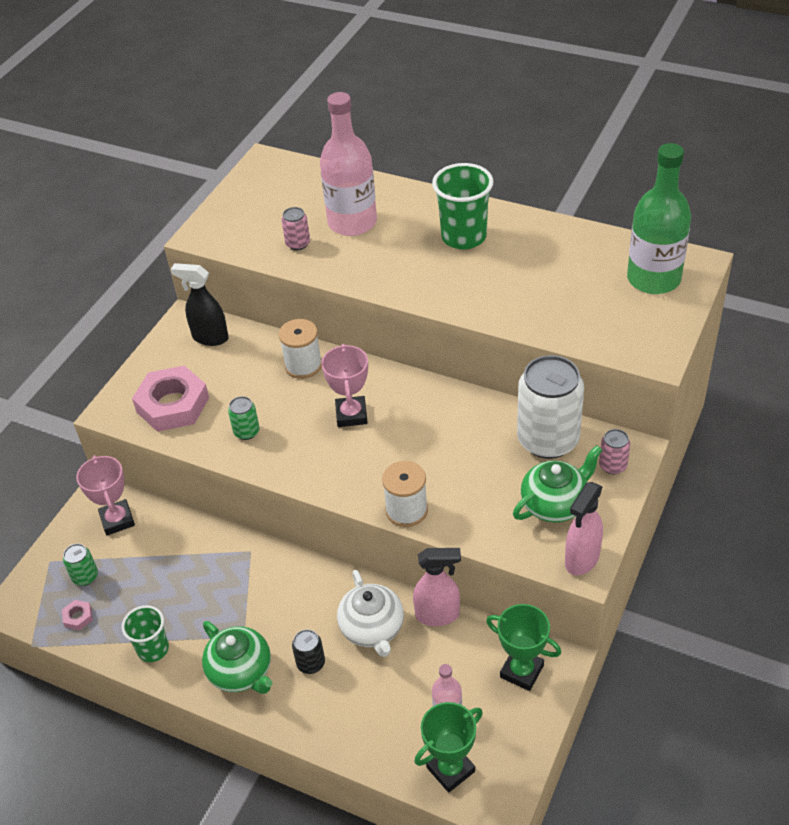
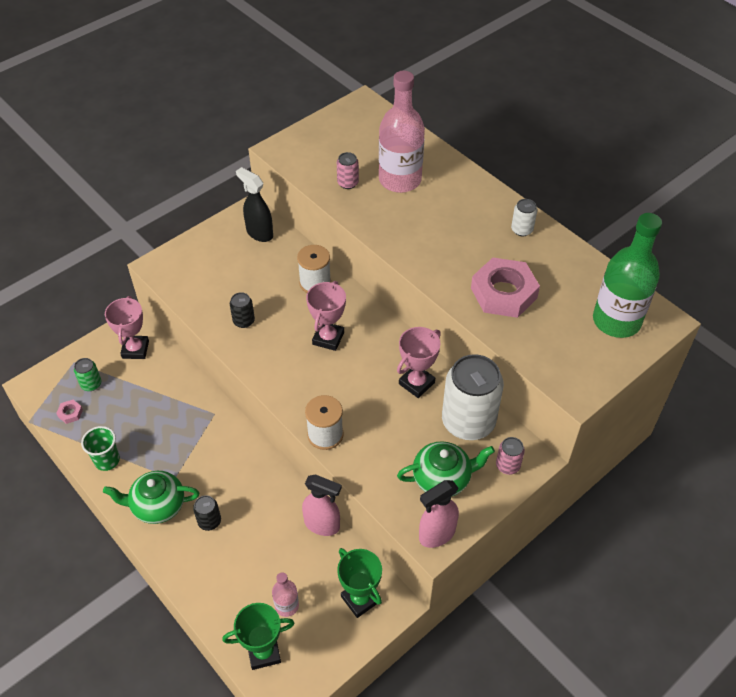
camera: 20 degrees right, 5 degrees up
(173, 405) = (203, 278): pink nut -> pink nut (503, 293)
(241, 672) = (157, 505): green teapot -> green teapot turned 105 degrees clockwise
(246, 432) = (243, 321): green can -> black can
(372, 629) = (268, 514): white teapot -> none
(464, 237) = (480, 225): green cup -> none
(472, 423) = (416, 383): none -> pink trophy
(508, 227) = (522, 230): none -> white can

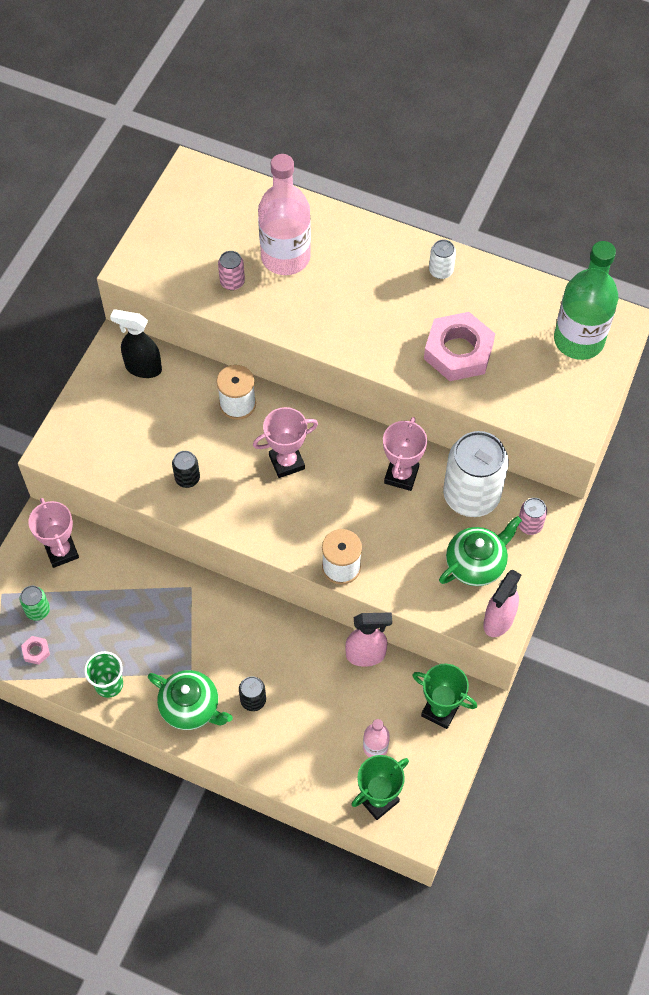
camera: 25 degrees left, 10 degrees up
(157, 505) = (191, 707): green teapot -> green teapot turned 120 degrees counterclockwise
(328, 338) = (286, 462): pink trophy -> pink trophy turned 75 degrees clockwise

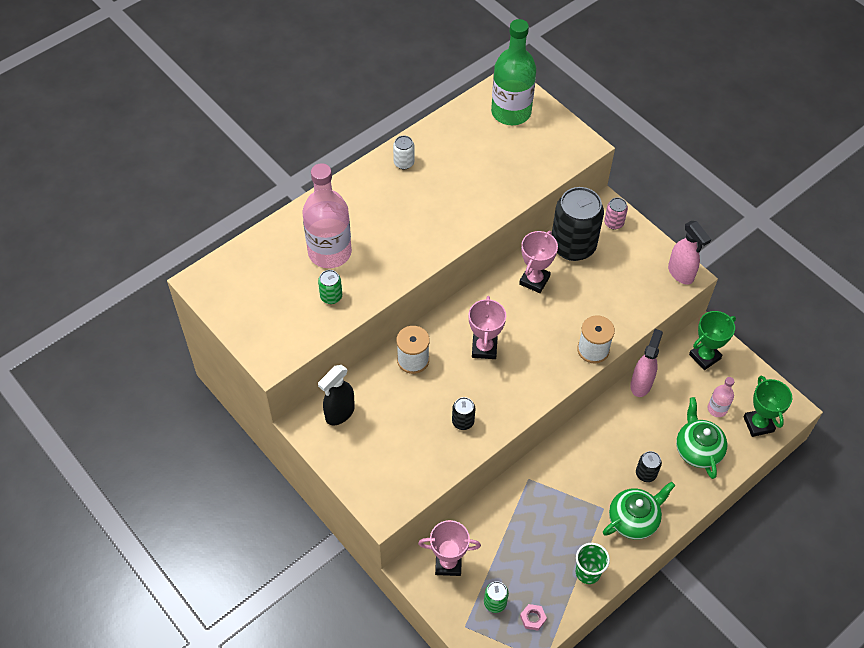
camera: 65 degrees left, 5 degrees down
(232, 282) = (331, 296): pink can -> green can
(401, 475) = (534, 280): pink trophy -> pink trophy turned 75 degrees clockwise
(458, 351) = (481, 182): pink nut -> none
(471, 495) = (573, 246): white can -> black can
(476, 564) = (630, 267): green teapot -> green teapot (697, 449)

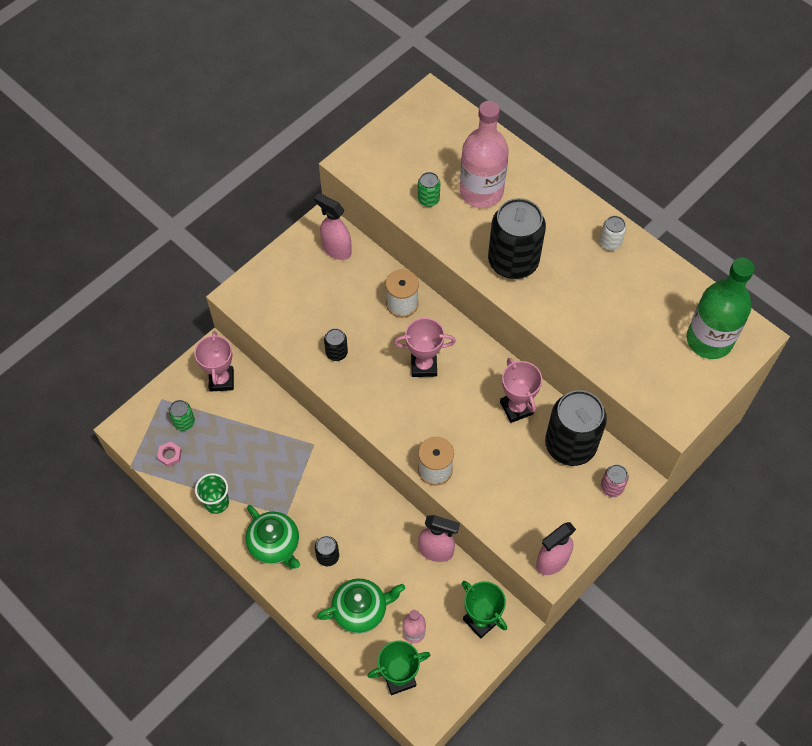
camera: 85 degrees right, 5 degrees up
(339, 413) = (336, 249): black spray bottle -> pink spray bottle
(414, 237) = (513, 261): none -> black can
(534, 280) = (516, 408): pink trophy -> pink trophy turned 45 degrees clockwise

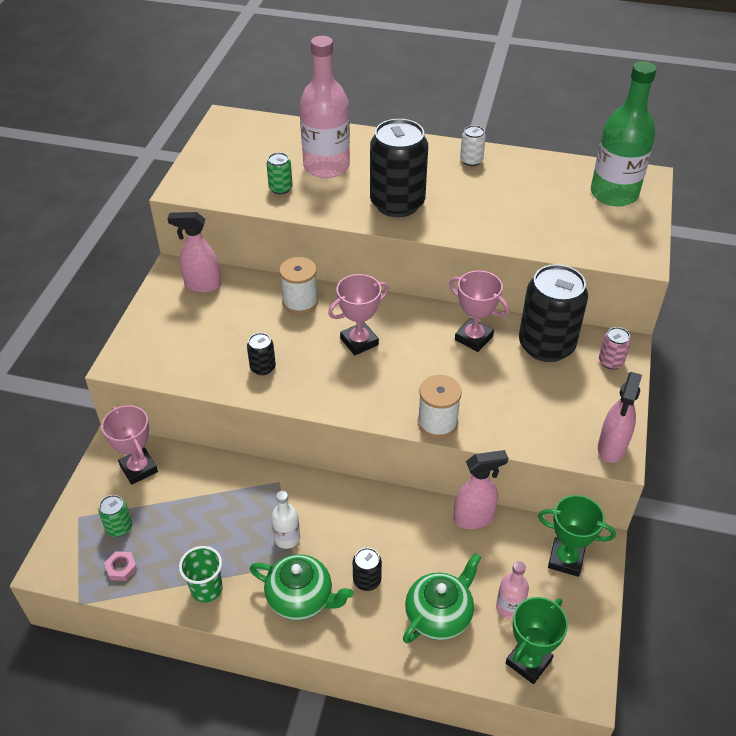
camera: 30 degrees left, 15 degrees down
(292, 493) = (287, 538): none -> white bottle

